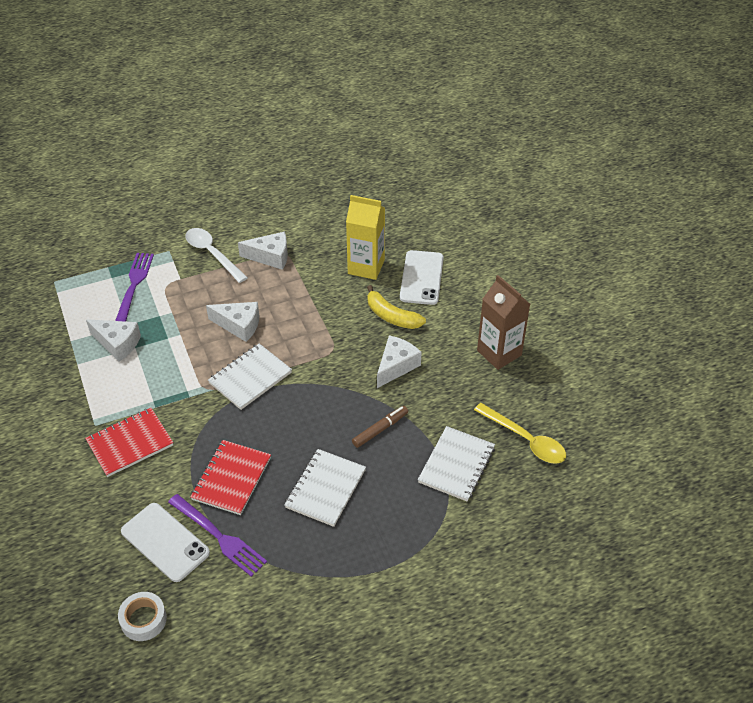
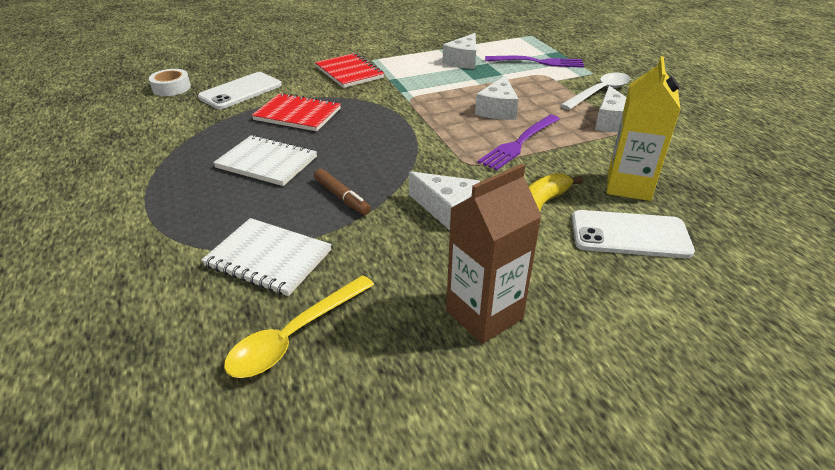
camera: 90 degrees right, 10 degrees down
(219, 537) = (234, 112): purple fork -> purple fork (519, 143)
(250, 378) = (424, 118): white notebook -> none

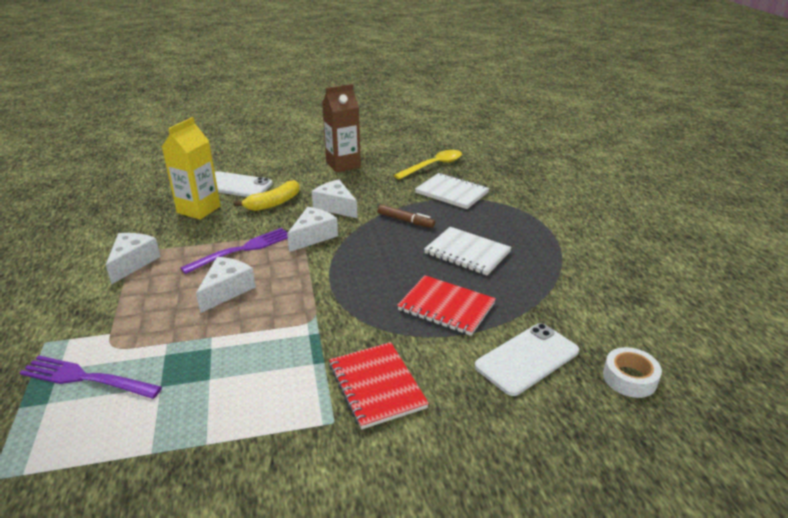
camera: 170 degrees left, 5 degrees down
(342, 197) = (406, 221): brown marker -> brown marker turned 150 degrees clockwise
(463, 61) = (191, 397): white cheese -> white cheese (313, 236)
(599, 92) = (88, 304): white spoon -> none

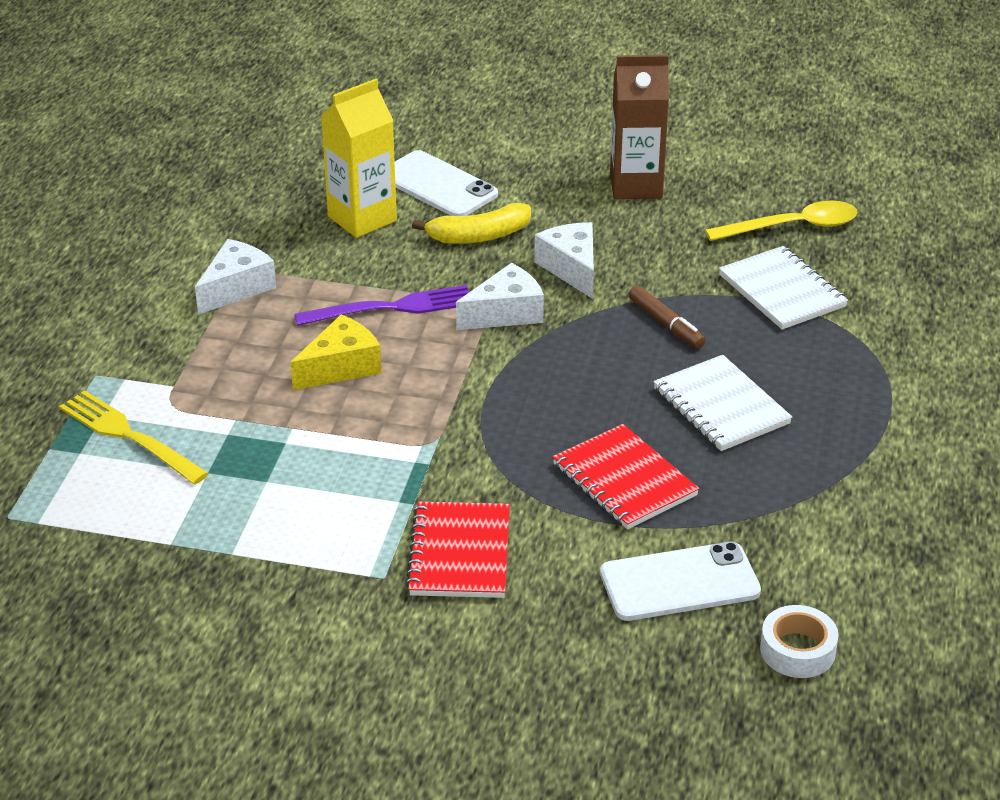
camera: 25 degrees right, 5 degrees up
(85, 378) = (128, 436): purple fork -> yellow fork
(227, 290) = (341, 367): white cheese -> yellow cheese

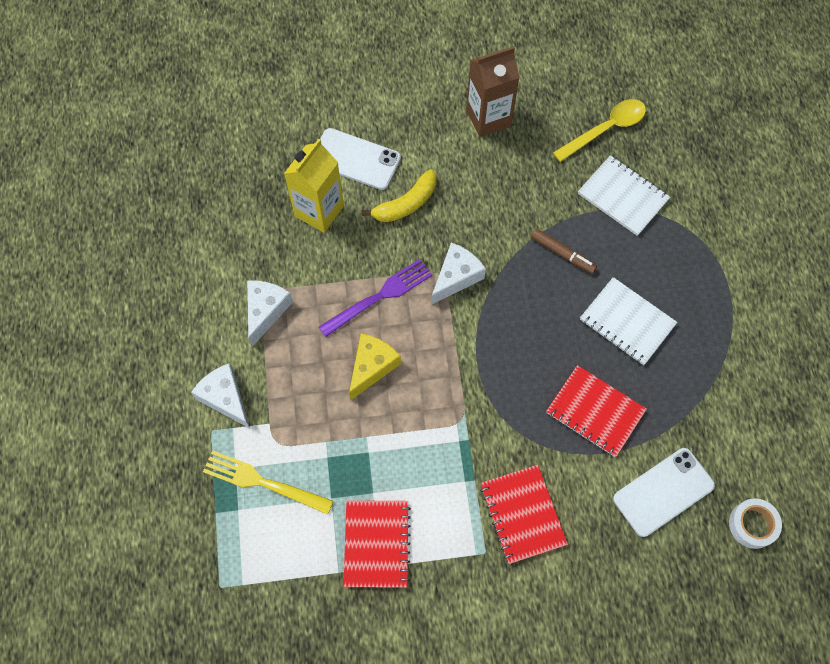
camera: 20 degrees left, 30 degrees up
(239, 530) = (376, 544): none -> red notebook
(571, 268) = (480, 218): white cheese -> white cheese (225, 398)

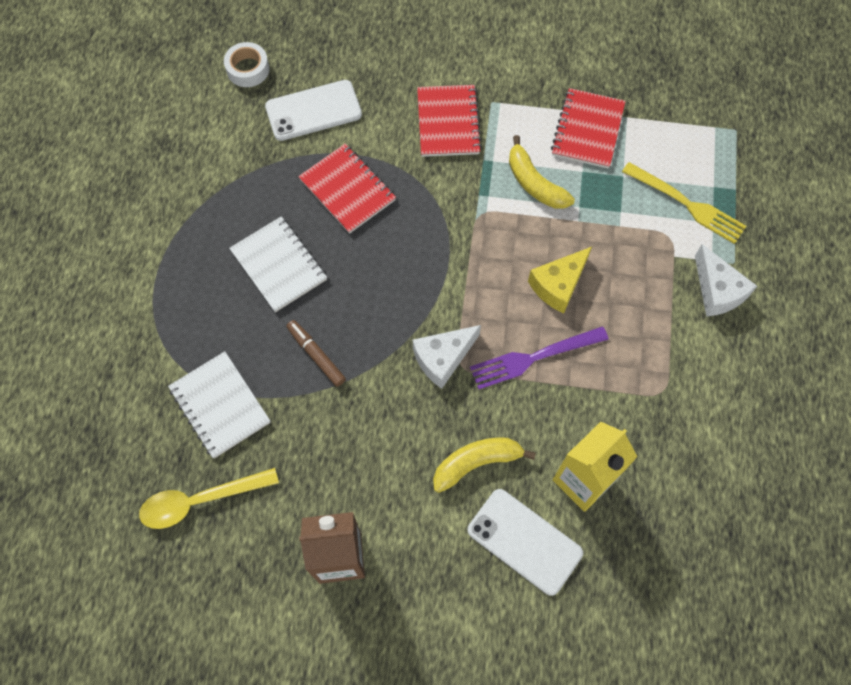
camera: 165 degrees left, 0 degrees up
(266, 311) = (663, 373): white cheese -> none
(417, 466) = (534, 183): none -> yellow banana

